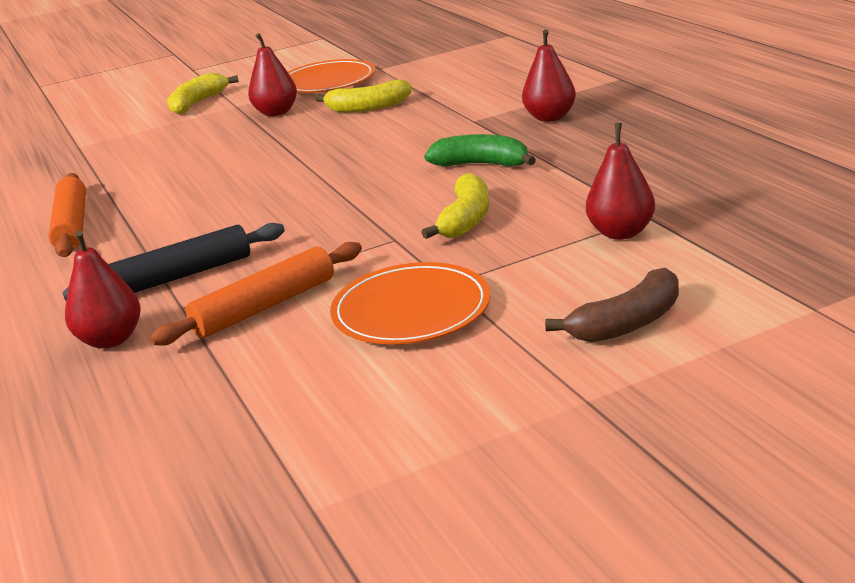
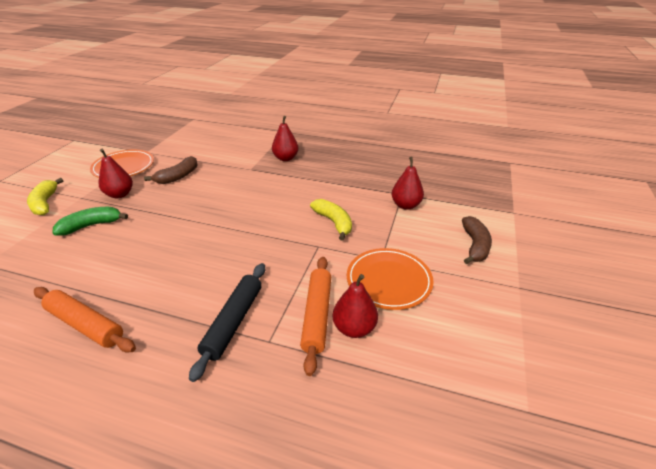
camera: 50 degrees left, 10 degrees up
(111, 340) = (260, 388): red pear -> red pear (354, 328)
(368, 108) = (178, 176): yellow banana -> brown banana
(481, 164) = (293, 191): green banana -> green banana (91, 225)

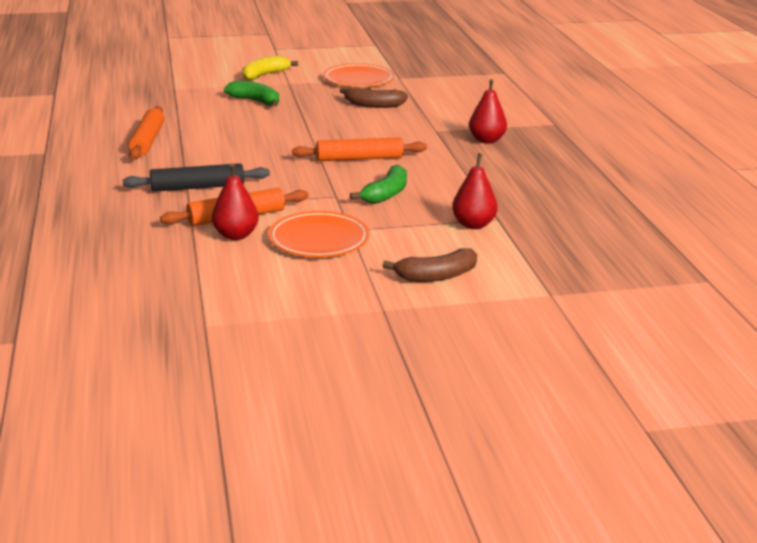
camera: 60 degrees right, 10 degrees down
(120, 194) = (312, 94): red pear -> none
(263, 213) = (359, 158): none -> orange rolling pin
(334, 222) = (386, 194): yellow banana -> green banana

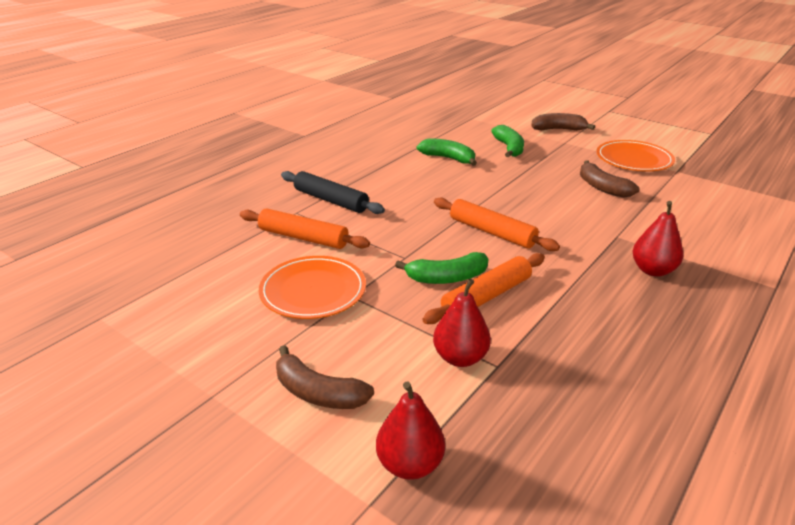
camera: 50 degrees right, 5 degrees up
(148, 140) = (376, 150): orange rolling pin -> orange rolling pin (487, 297)
(224, 125) = (448, 158): none -> green banana
(235, 235) = (271, 253): red pear -> red pear (410, 464)
(265, 75) = (558, 129): yellow banana -> brown banana

